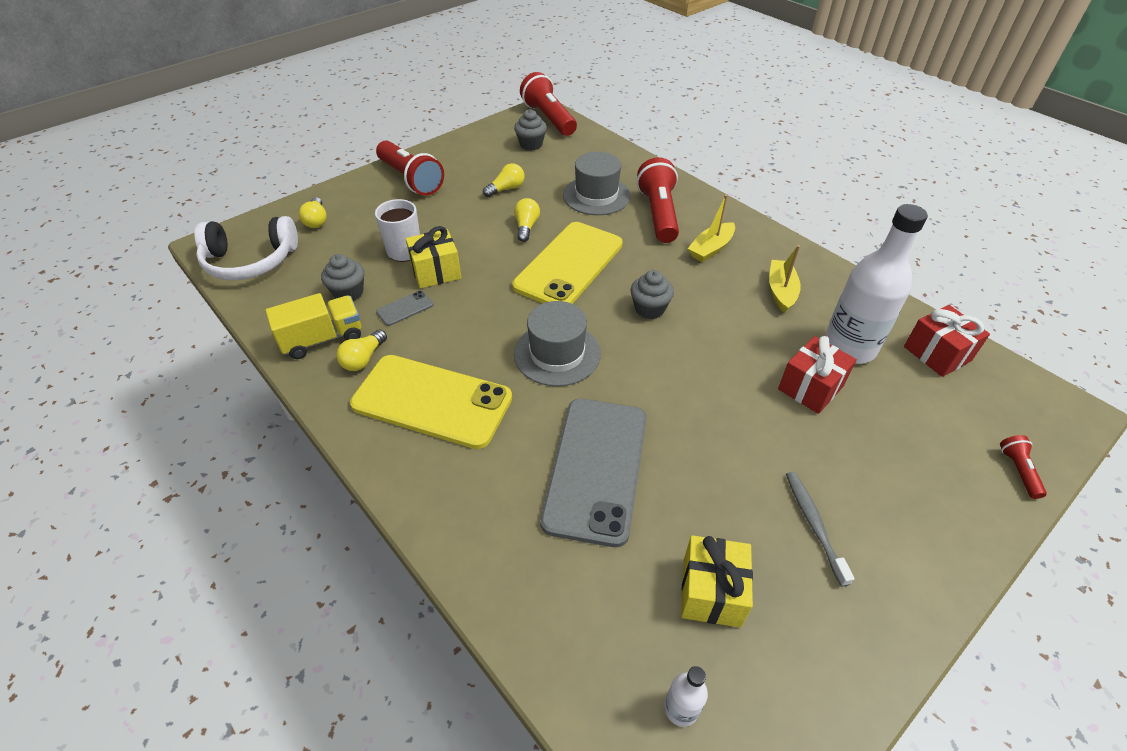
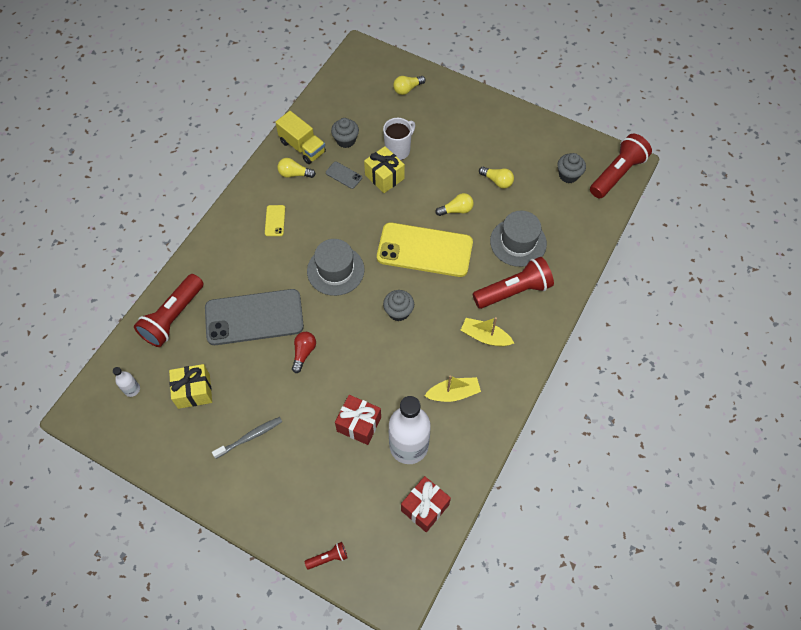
camera: 70 degrees right, 15 degrees up
(250, 261) = (353, 77): white headphones -> none
(411, 179) = (480, 118): red flashlight -> red flashlight (173, 317)
(432, 401) = (275, 221): yellow phone -> yellow phone, size x0.40
(681, 421) = (304, 353): none -> red light bulb

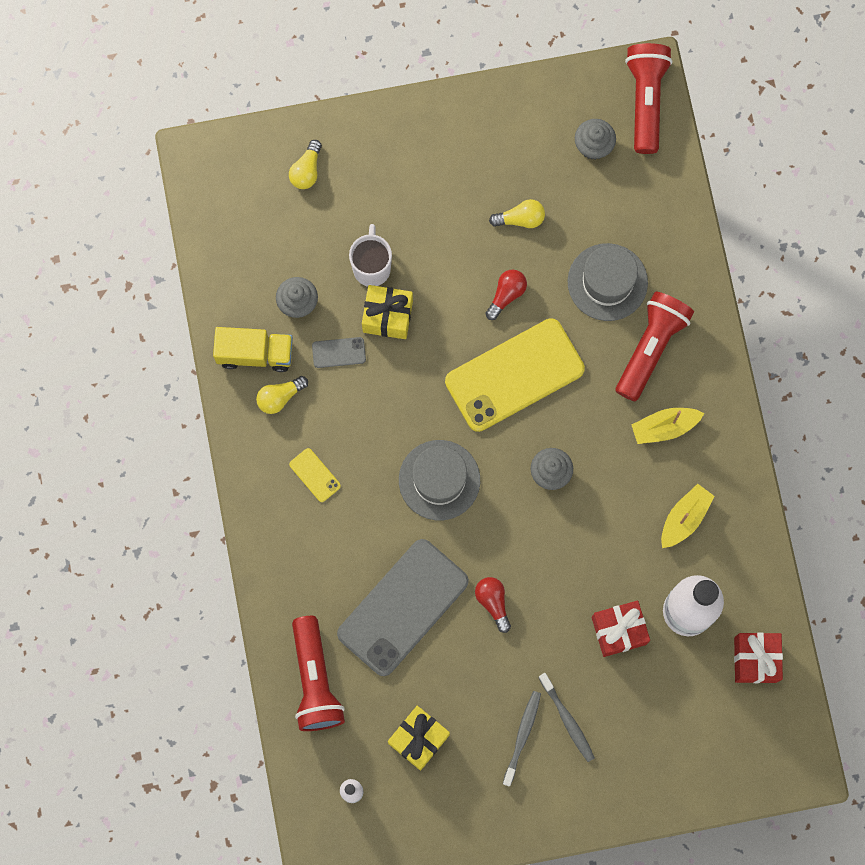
camera: 40 degrees left, 15 degrees up
(283, 449) = (567, 719): none -> grey toothbrush
(328, 558) = (706, 785): red flashlight -> none
(456, 210) = (506, 295): yellow light bulb -> red light bulb

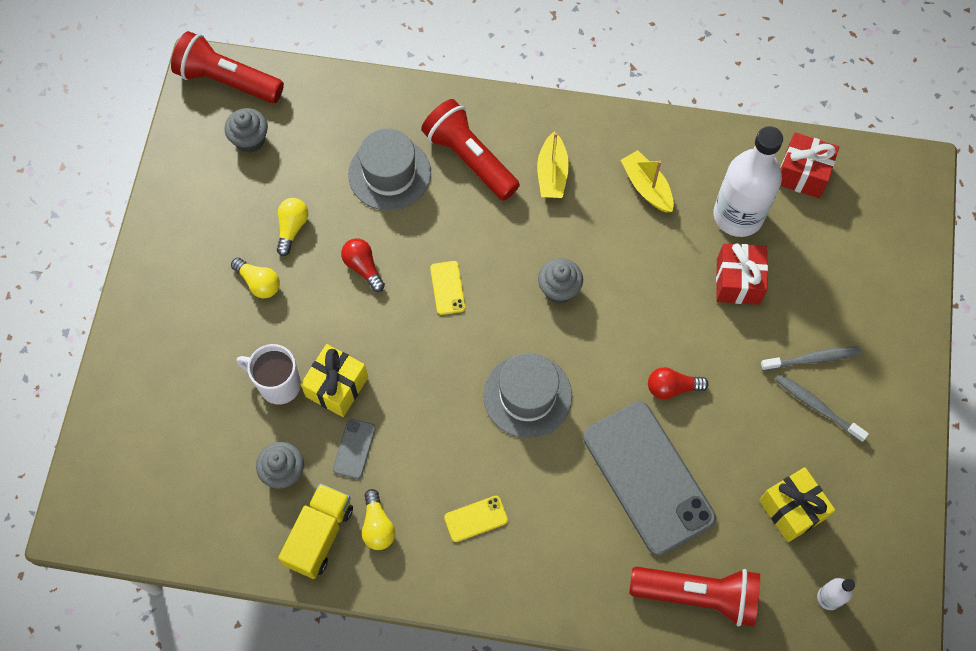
camera: 70 degrees left, 10 degrees down
(306, 170) = (146, 413): yellow light bulb -> yellow light bulb (259, 283)
(514, 375) = (447, 288): yellow phone -> yellow phone, size x0.40

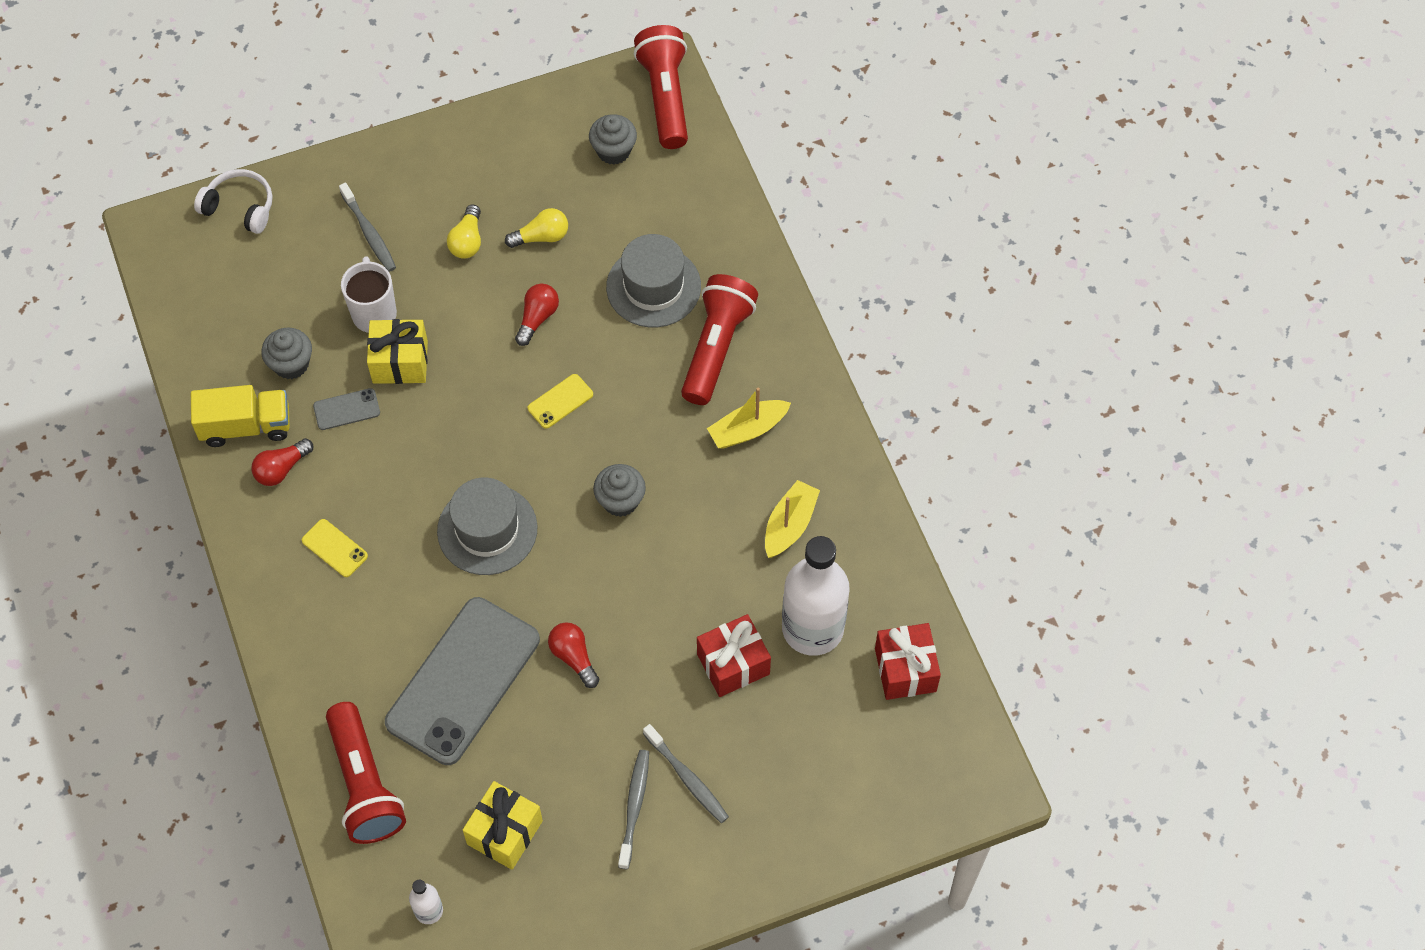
camera: 60 degrees right, 5 degrees down
(103, 441) = (240, 207): none -> white headphones
(200, 352) = (369, 233): none -> grey toothbrush
(377, 526) = (281, 469): yellow light bulb -> red light bulb

